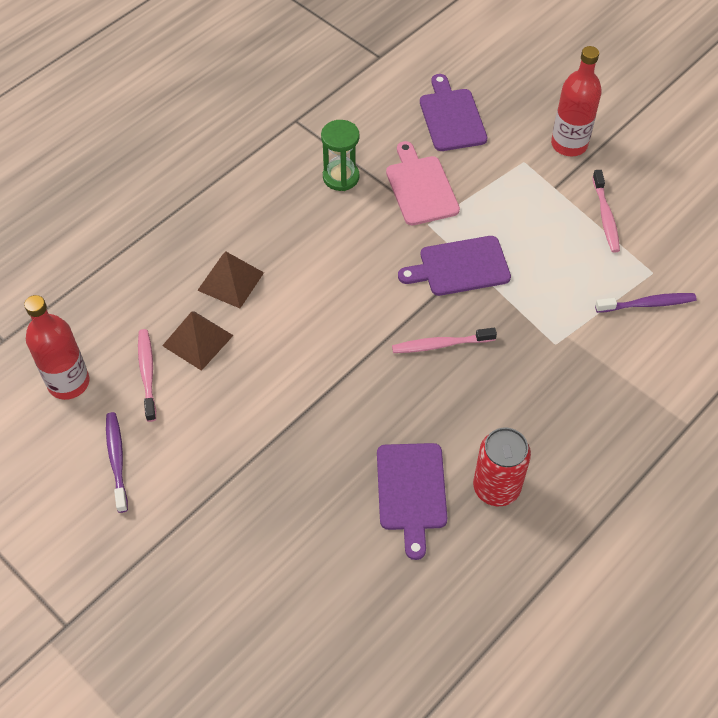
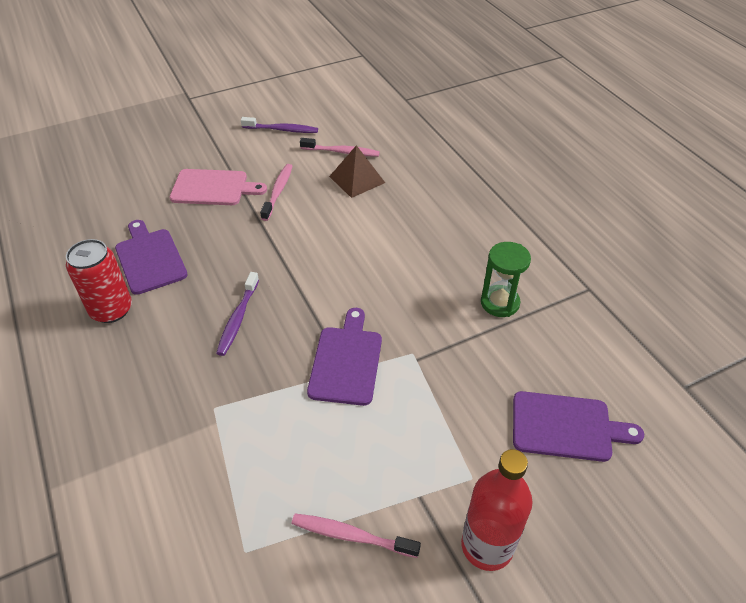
camera: 110 degrees right, 10 degrees down
(68, 382) = (355, 119): red bottle -> none
(230, 281) = (405, 206): brown pyramid -> none
(411, 491) = (150, 259): purple cutting board -> purple cutting board turned 45 degrees clockwise
(420, 188) = (464, 362): pink cutting board -> pink cutting board (213, 188)
(441, 344) = (267, 318): pink toothbrush -> pink toothbrush (278, 192)
(647, 304) = (207, 521): purple toothbrush -> purple toothbrush (238, 318)

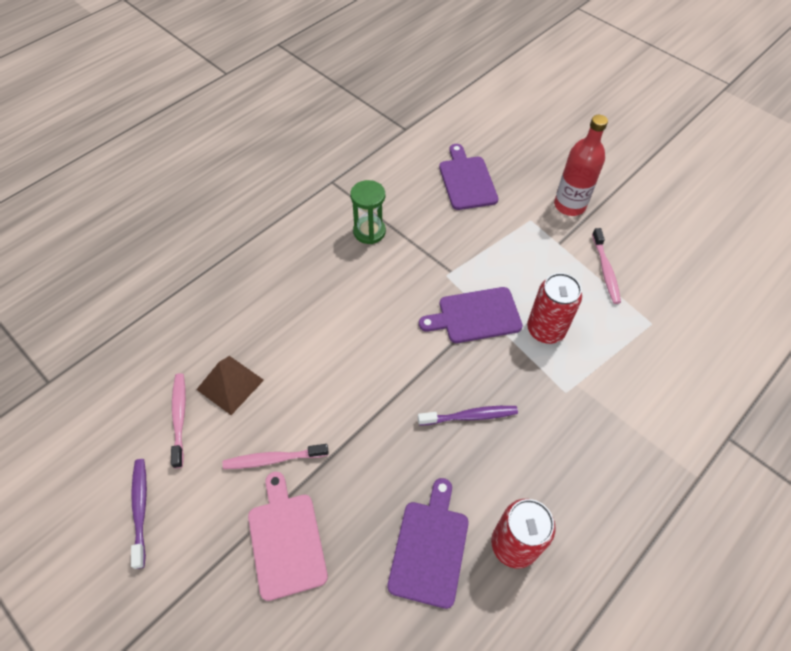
camera: 110 degrees left, 10 degrees up
(150, 259) = (429, 548): purple cutting board -> purple cutting board turned 150 degrees clockwise
(297, 421) = (545, 330): none -> red can

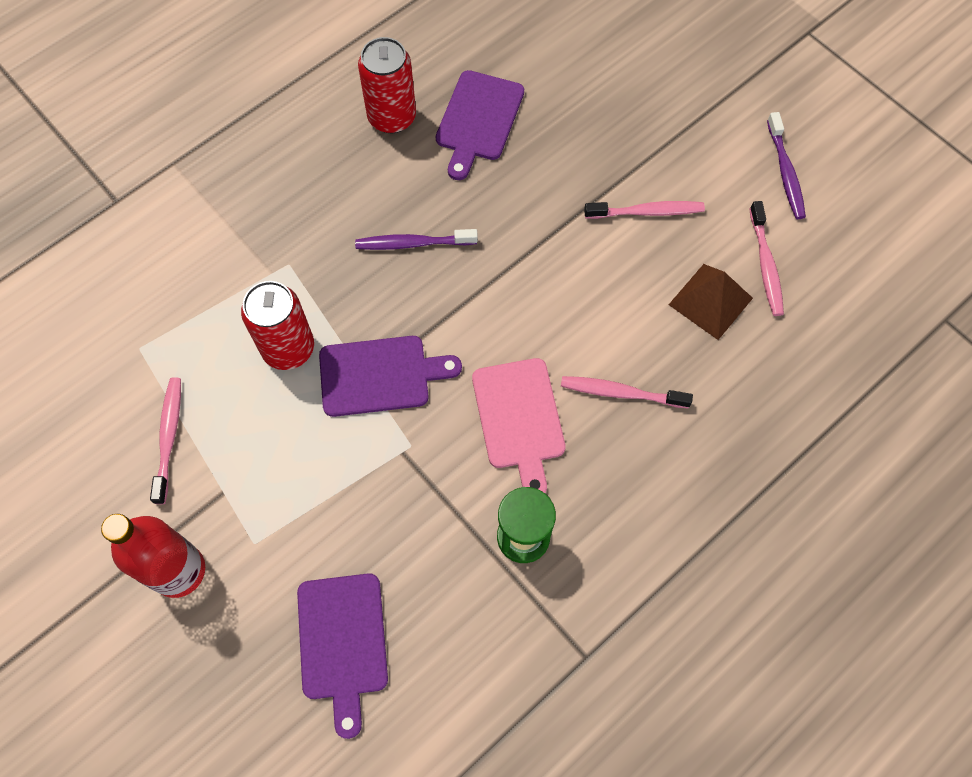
camera: 175 degrees left, 10 degrees up
(286, 540) = (626, 135): pink cutting board -> pink cutting board (519, 418)
(304, 315) = (622, 393): none -> pink toothbrush

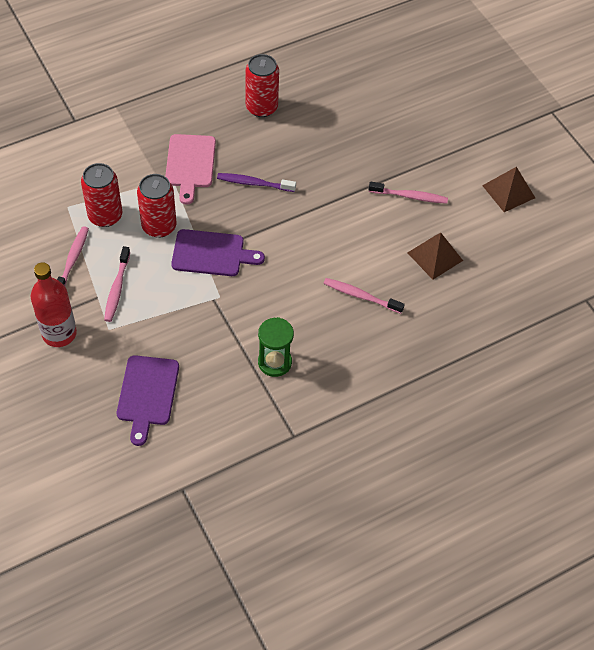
camera: 10 degrees right, 10 degrees down
(201, 350) = (105, 216): none -> red can
(478, 120) = (317, 120): purple cutting board -> none
(519, 418) = (292, 296): pink cutting board -> pink cutting board (190, 164)
(765, 264) = (477, 242): pink toothbrush -> pink toothbrush (117, 288)
(785, 171) = (508, 191): purple toothbrush -> brown pyramid

